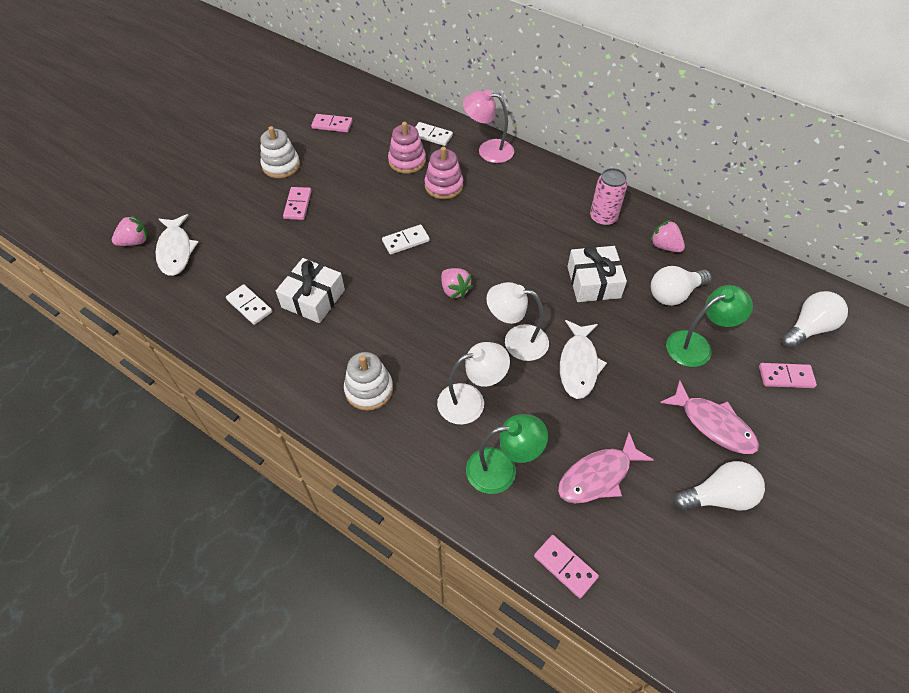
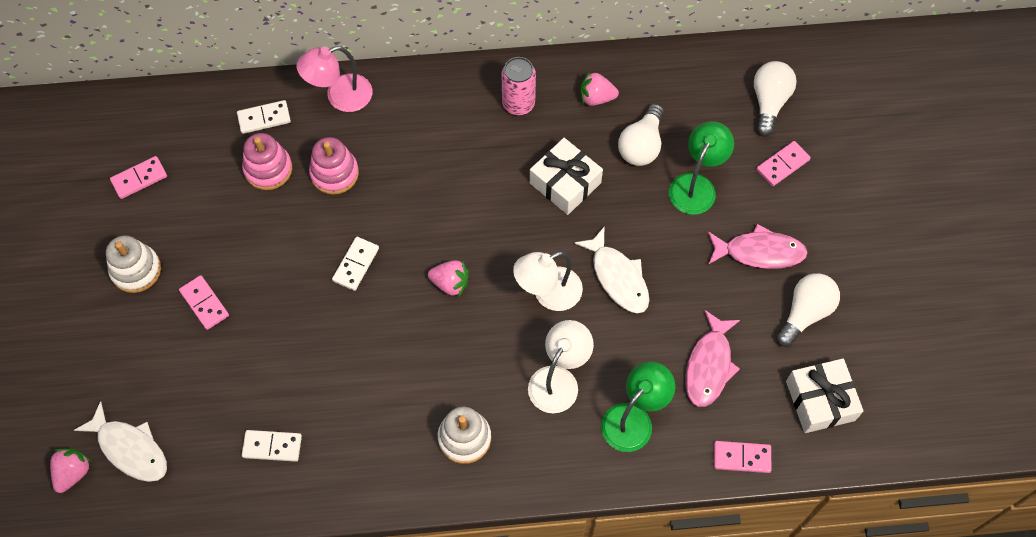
camera: 40 degrees left, 10 degrees up
(313, 298) = (326, 392): white gift -> white gift (820, 401)

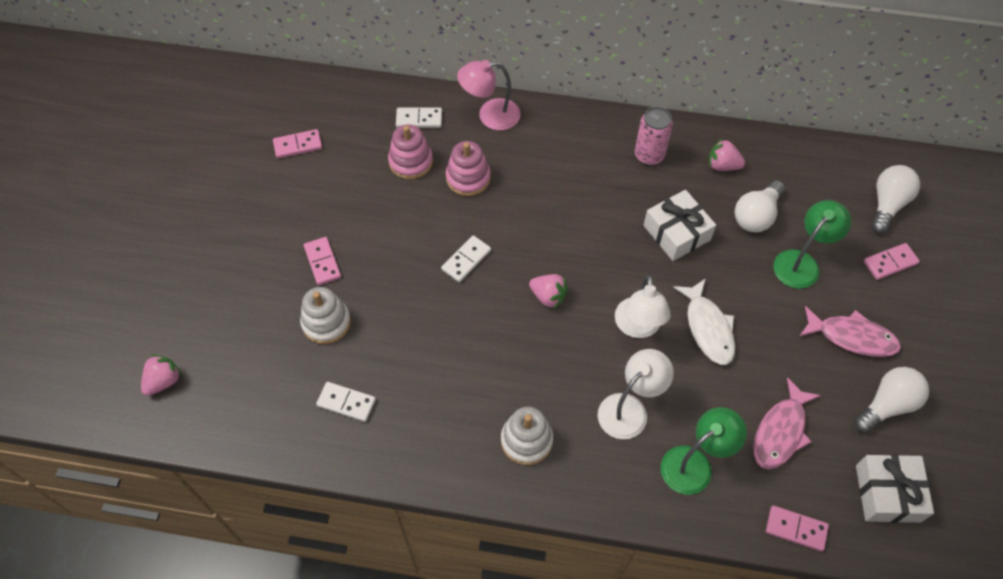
camera: 15 degrees right, 5 degrees down
(130, 449) = (219, 372): white fish -> none
(136, 270) = (272, 220): white stacking toy -> white stacking toy (326, 322)
(548, 294) = (638, 327): white lamp -> white lamp turned 75 degrees counterclockwise

